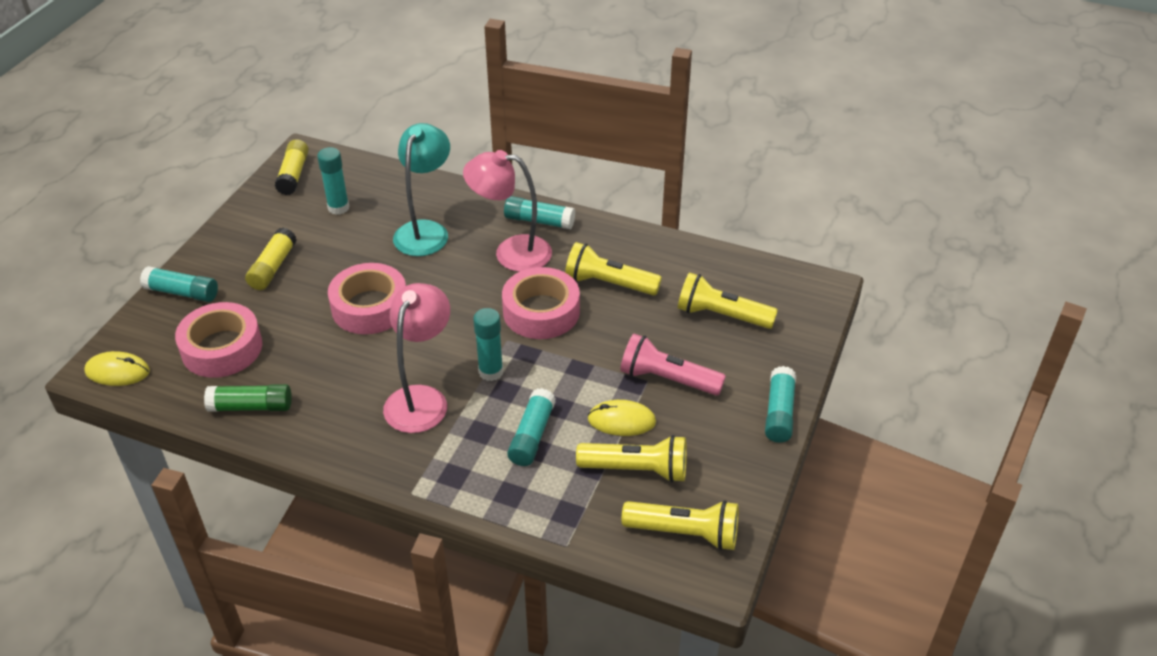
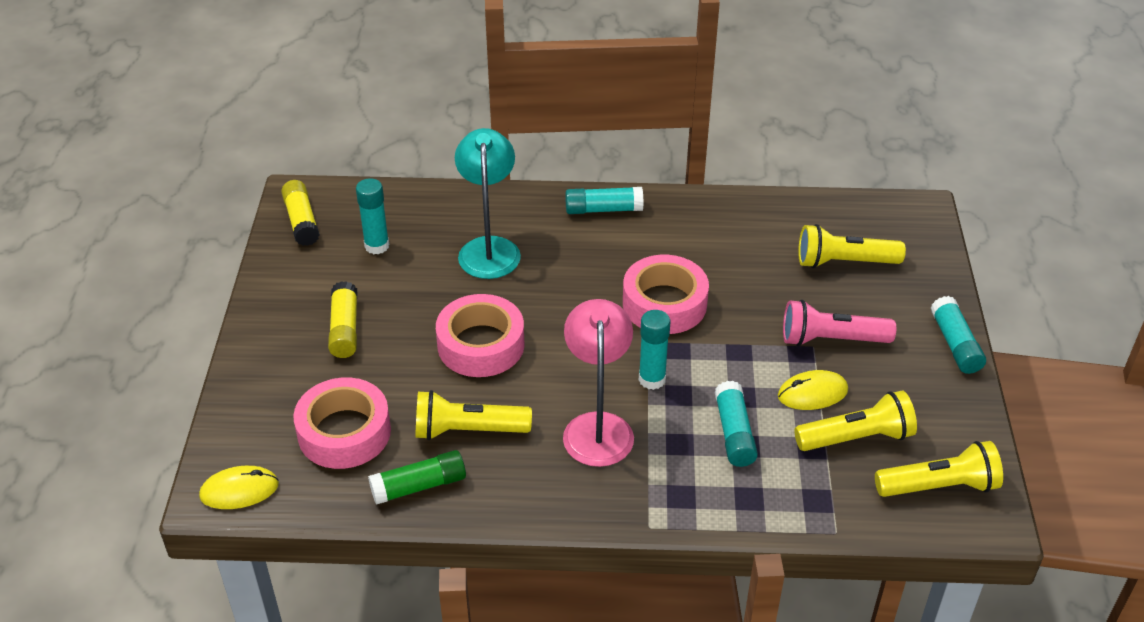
camera: 20 degrees left, 0 degrees up
(182, 292) = (257, 383): turquoise glue stick -> none
(511, 252) = (595, 249): pink lamp -> none
(608, 283) = (714, 257): yellow flashlight -> yellow flashlight (467, 430)

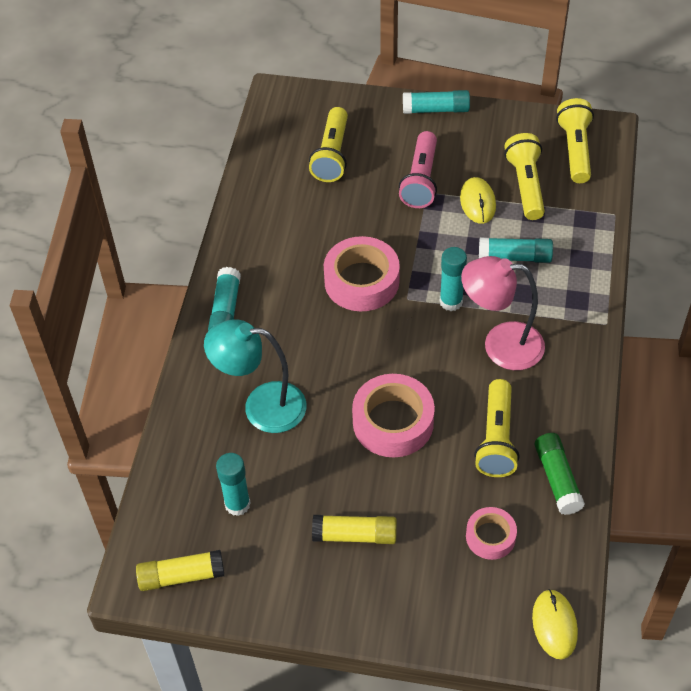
camera: 80 degrees left, 10 degrees up
(344, 432) = (490, 537): pink tape -> pink tape, size x0.58

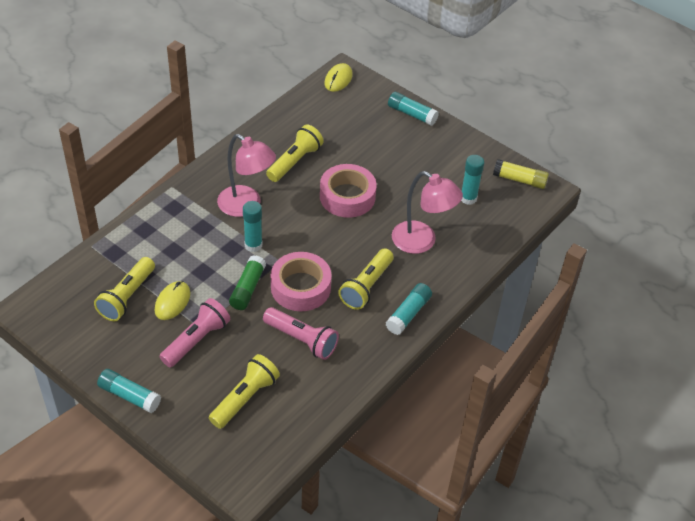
camera: 155 degrees left, 5 degrees down
(261, 406) = (422, 242): turquoise lamp -> pink lamp
(319, 229) = (302, 340): none -> pink flashlight
(355, 535) = (410, 155): yellow glue stick -> none
(490, 537) = (338, 123): pink tape -> none
(515, 257) = (185, 252): turquoise glue stick -> turquoise glue stick (411, 114)
(557, 479) = (279, 130): green glue stick -> green glue stick (247, 288)
(575, 150) = (64, 305): yellow flashlight -> yellow flashlight (366, 286)

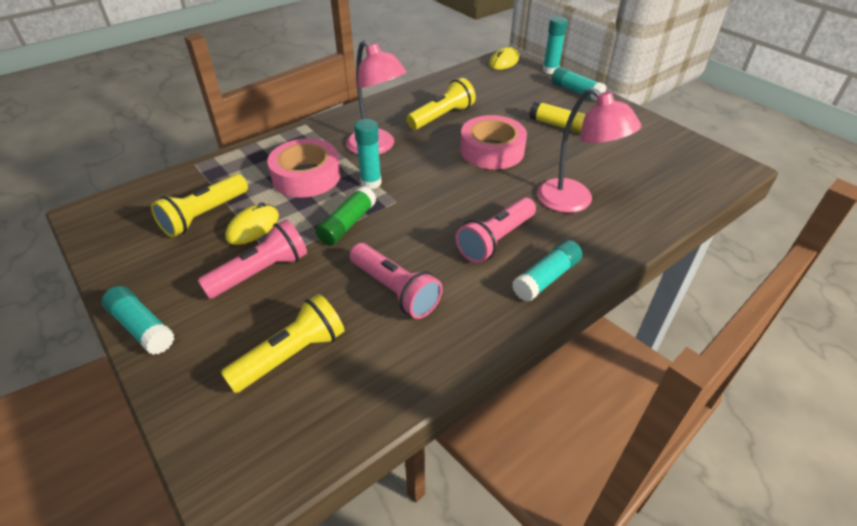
camera: 15 degrees right, 5 degrees down
(300, 287) = (412, 231): pink tape -> pink tape (306, 176)
(366, 286) = (495, 240): yellow flashlight -> pink flashlight
(468, 198) = (636, 166): turquoise glue stick -> turquoise glue stick (550, 70)
(519, 180) = (699, 155): yellow glue stick -> yellow glue stick (558, 125)

